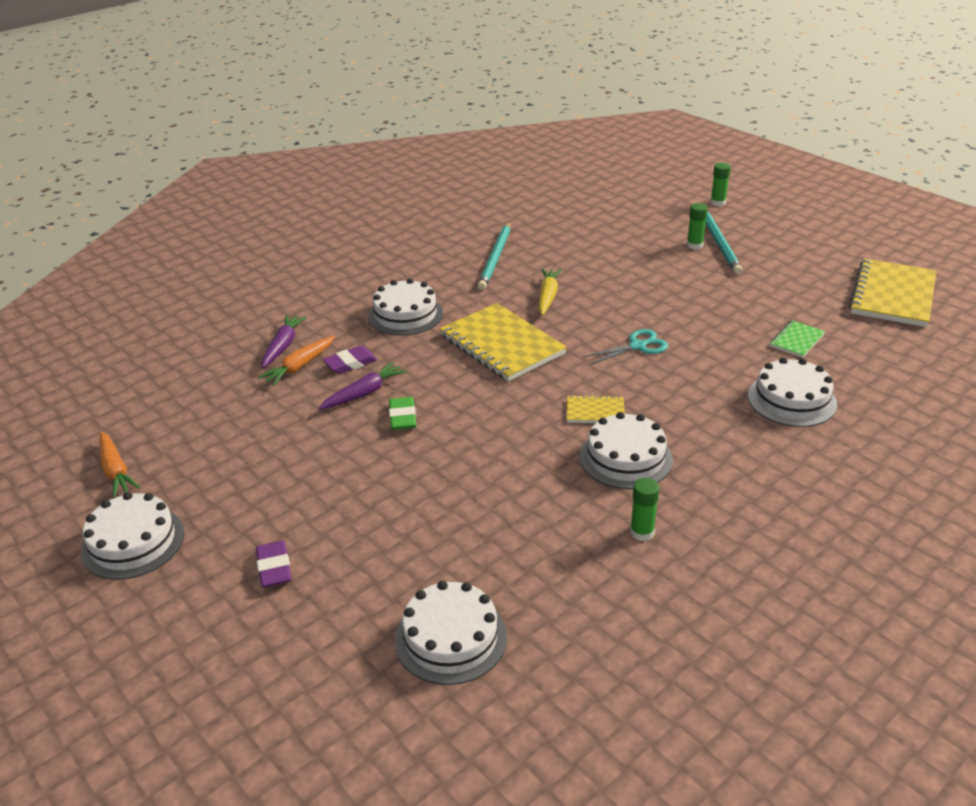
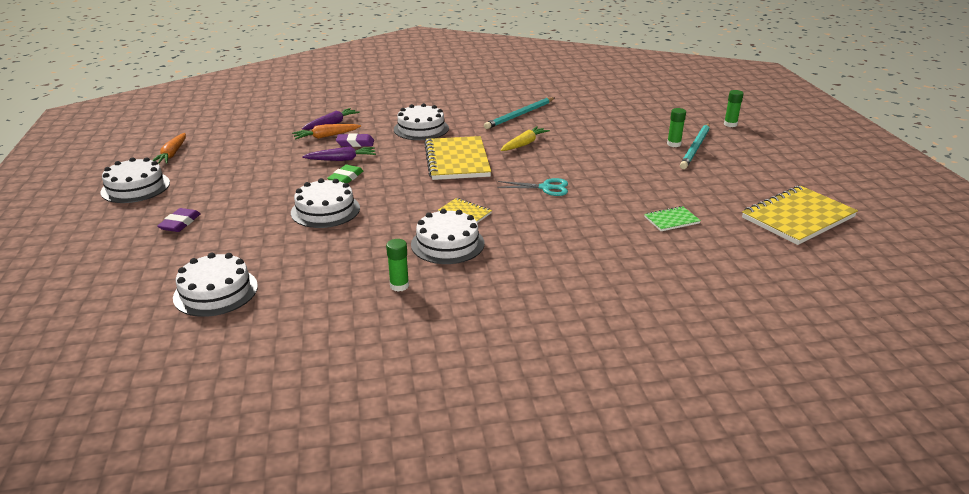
camera: 30 degrees right, 5 degrees down
(791, 400) = (614, 252): white cake -> white cake (325, 210)

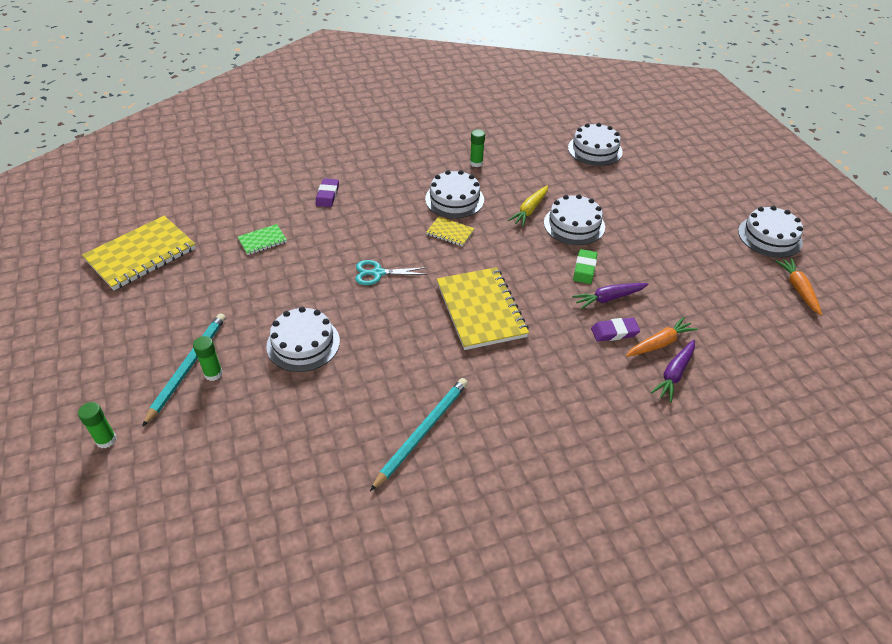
camera: 170 degrees right, 15 degrees up
(180, 223) = (681, 200): purple eraser -> purple eraser (327, 195)
(421, 129) = (550, 375): white cake -> white cake (303, 343)
(524, 144) = (408, 352): yellow carrot -> yellow carrot (529, 210)

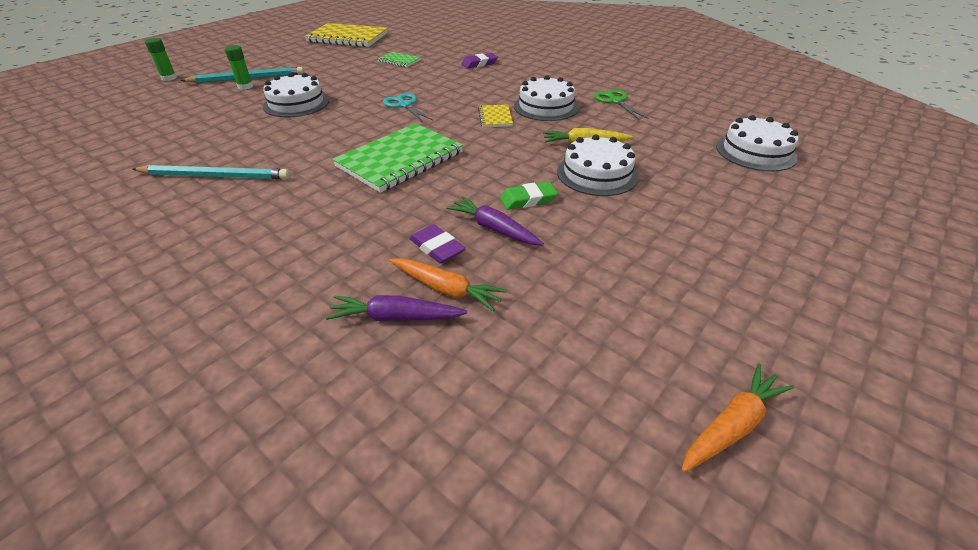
camera: 60 degrees right, 5 degrees down
(476, 163) = (615, 101): green glue stick -> green scissors
(481, 310) = (400, 159): yellow notebook -> green notebook
(769, 237) = (825, 352): white cake -> none

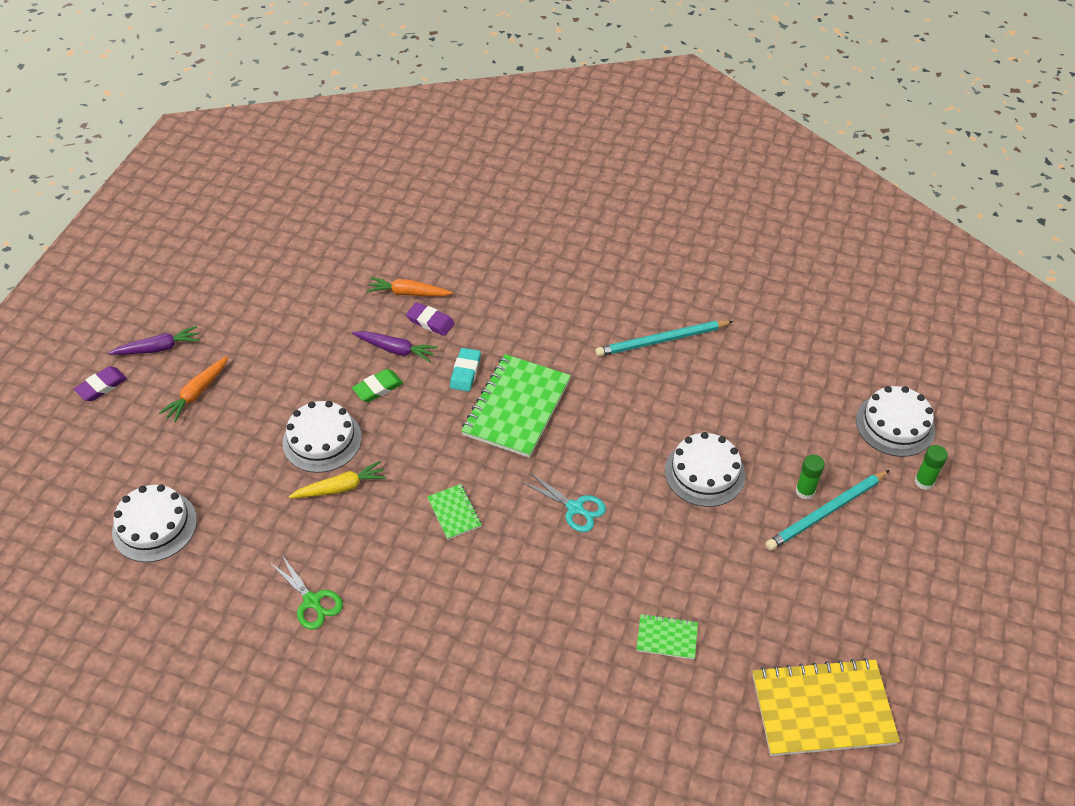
camera: 160 degrees right, 10 degrees up
(395, 317) = (430, 268): purple carrot -> purple carrot (158, 348)
(428, 193) = (465, 372): none -> turquoise eraser
(479, 63) = (539, 668): purple eraser -> purple eraser (102, 386)
(495, 117) = (454, 512): yellow notebook -> green notebook
(546, 107) = (400, 557): white cake -> white cake (895, 425)
(731, 425) = (236, 263): orange carrot -> orange carrot (197, 393)

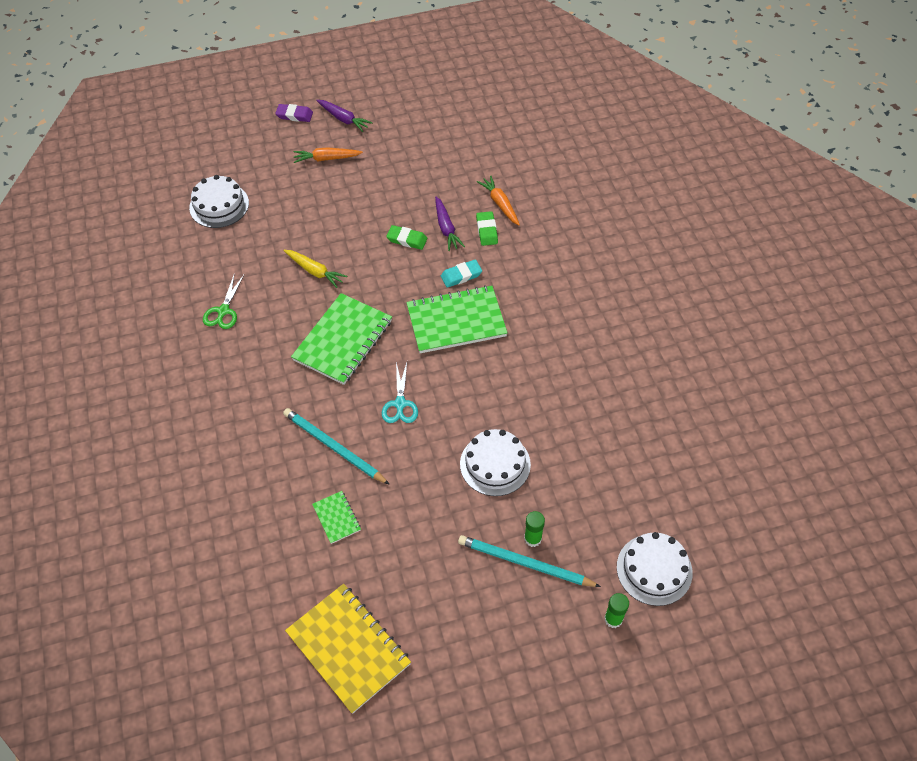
camera: 55 degrees right, 5 degrees up
(322, 440) = (342, 239): white cake -> none
(430, 321) = (487, 230): purple eraser -> green eraser
(454, 512) = (343, 340): green notebook -> green notebook, size x2.11
(661, 340) = (594, 369): turquoise pencil -> turquoise pencil (334, 447)

